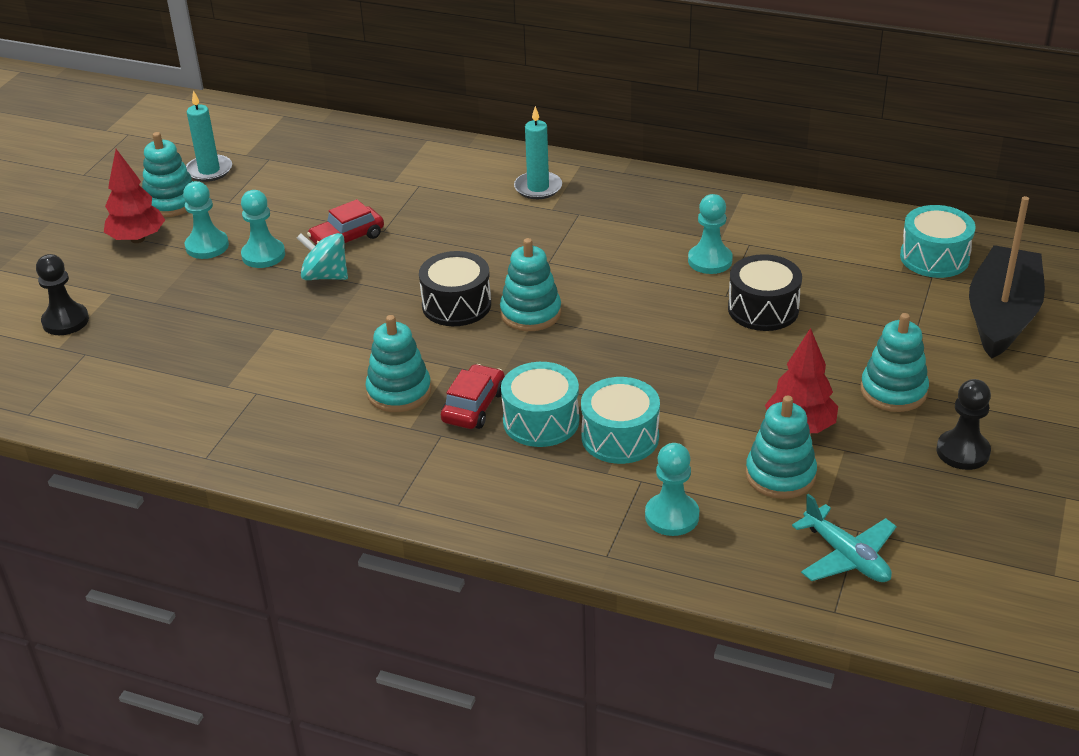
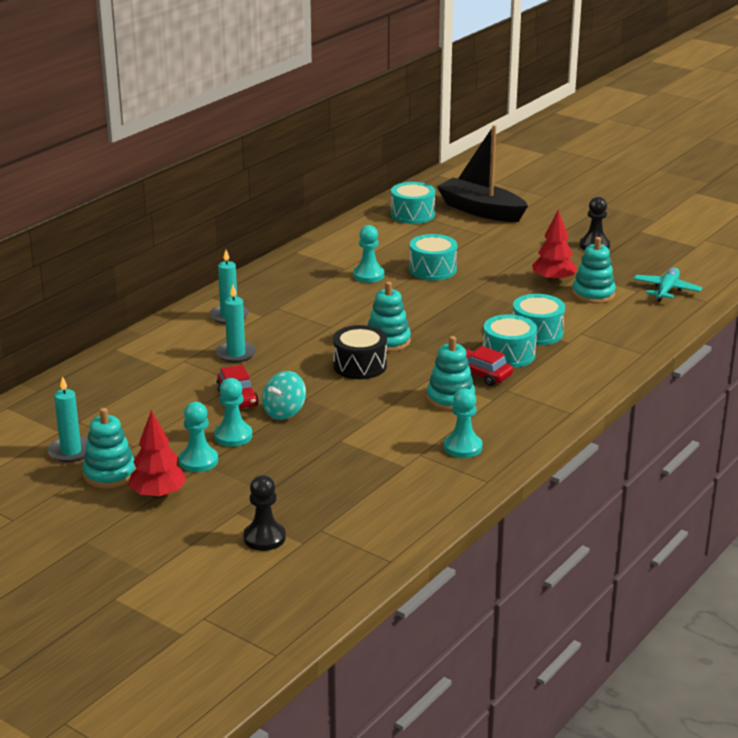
camera: 75 degrees left, 10 degrees down
(448, 214) = (236, 354): none -> turquoise candle
(672, 516) = (616, 329): turquoise pawn -> turquoise pawn (462, 447)
(763, 309) = (432, 270): black drum -> turquoise drum
(846, 556) = (666, 290): turquoise plane -> turquoise plane turned 45 degrees counterclockwise
(893, 391) = (533, 251): turquoise stacking toy -> none

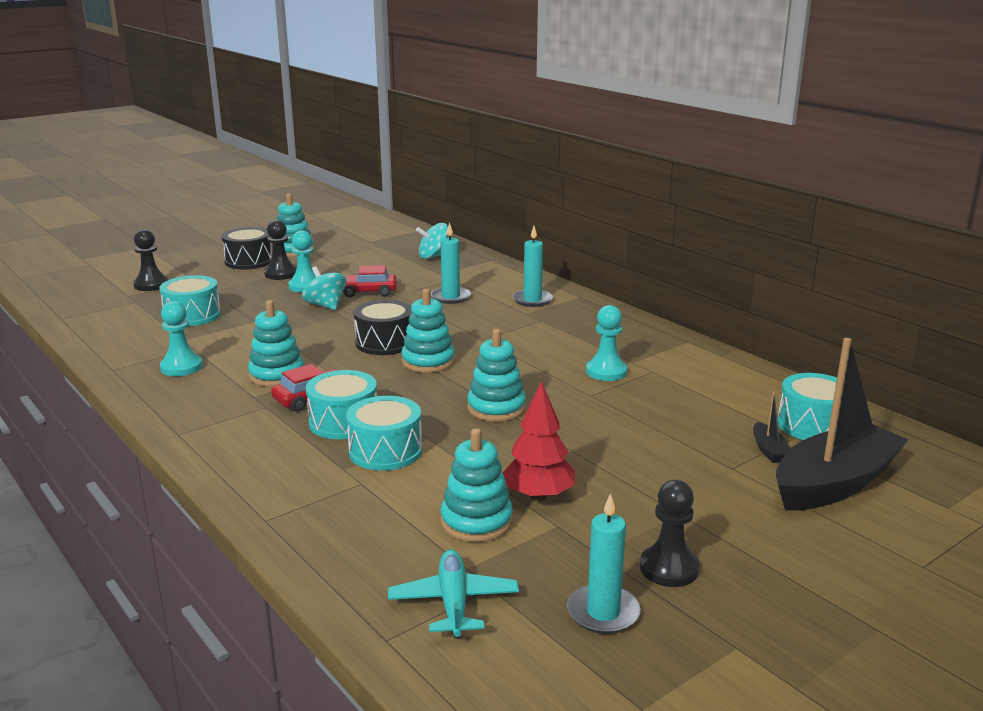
camera: 105 degrees right, 5 degrees down
(71, 451) = (337, 243): turquoise candle -> turquoise candle (603, 612)
(111, 382) = (434, 256): none -> turquoise spinning top
(158, 495) = (249, 261): red tree -> black drum
(198, 461) = (281, 274): turquoise pawn -> black pawn
(432, 270) = (610, 412): turquoise drum -> turquoise drum (192, 315)
(451, 306) = (496, 408): none -> turquoise stacking toy
(453, 225) = (769, 450): none -> black boat
(666, 290) = (453, 602): turquoise plane -> turquoise plane turned 135 degrees counterclockwise

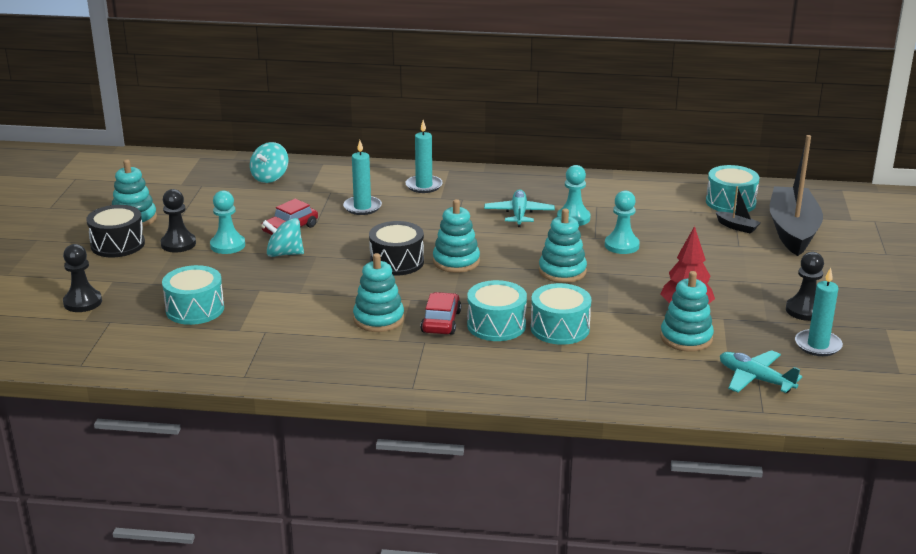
camera: 45 degrees left, 5 degrees up
(181, 367) = (295, 348): turquoise pawn -> turquoise pawn (621, 245)
(563, 349) = (519, 214): none -> turquoise plane

